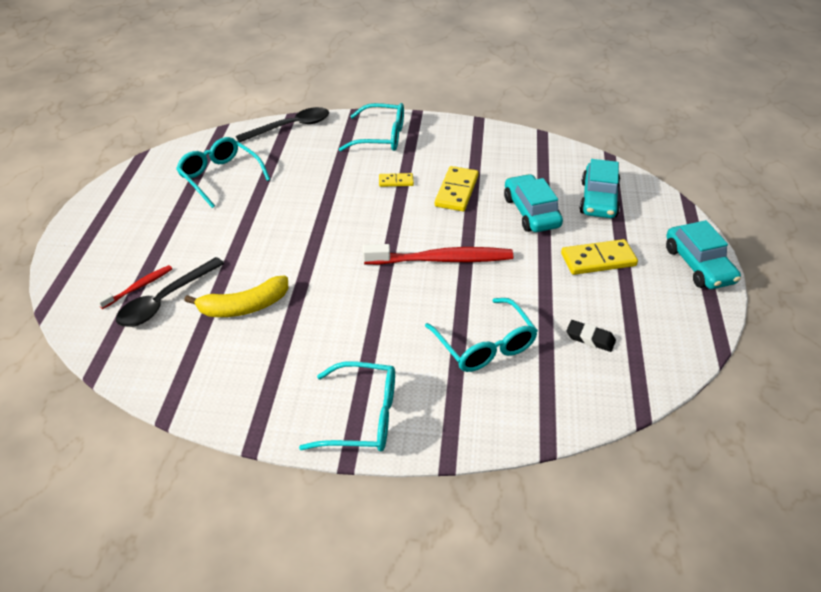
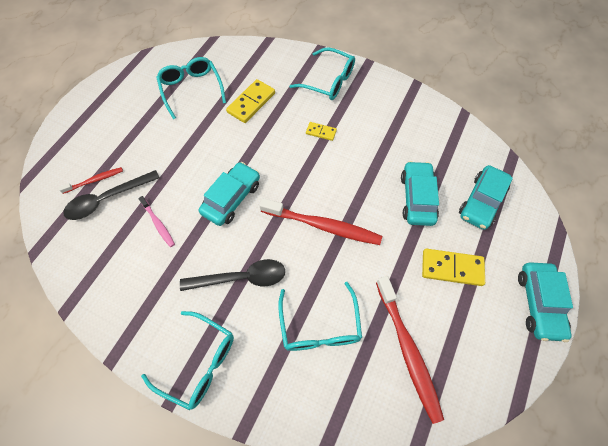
camera: 20 degrees right, 20 degrees up
(244, 306) = (158, 224): yellow banana -> pink toothbrush
(291, 127) = (263, 52): black spoon -> black spoon (241, 278)
(322, 262) = (231, 198): none -> turquoise car
(456, 191) = (365, 157): yellow domino -> yellow domino (251, 103)
(590, 338) = (408, 350): black eraser -> red toothbrush

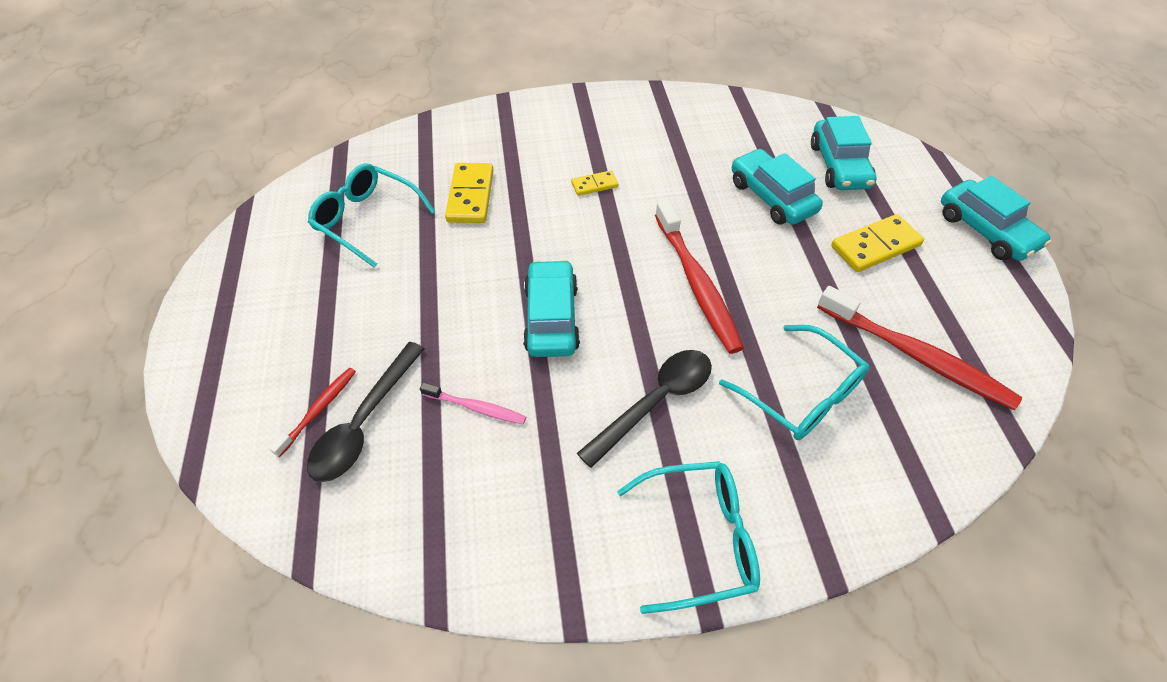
camera: 35 degrees left, 10 degrees down
(323, 225) = (697, 283): red toothbrush -> red toothbrush turned 90 degrees clockwise
(329, 81) = (550, 126): turquoise glasses -> none

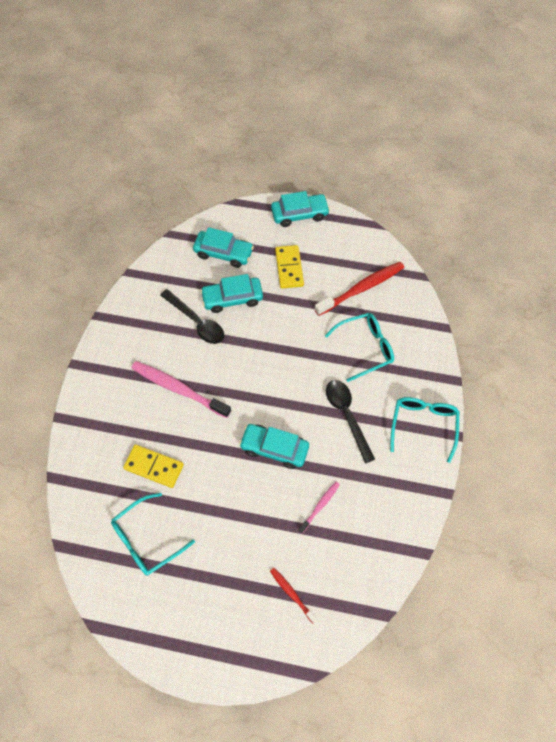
camera: 70 degrees left, 10 degrees up
(364, 422) = (309, 569): black spoon -> black spoon (196, 322)
(594, 185) = (178, 389): yellow domino -> pink toothbrush
(697, 283) = (280, 364): red toothbrush -> none

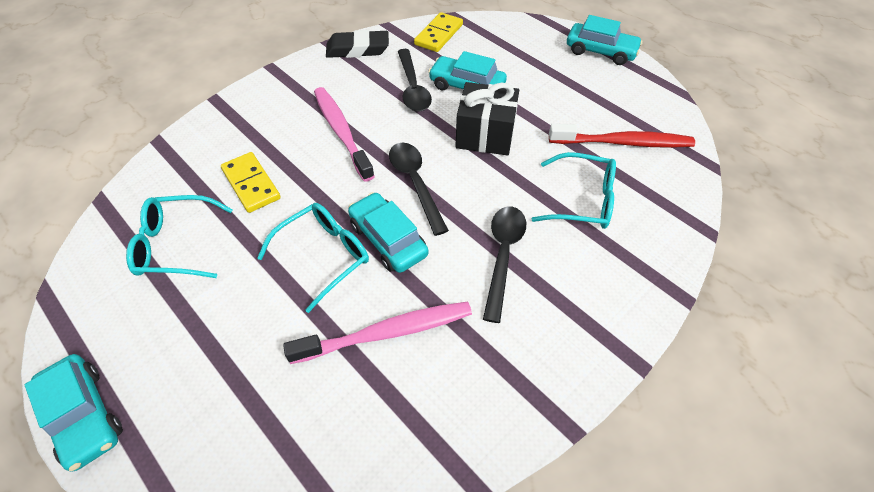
camera: 35 degrees right, 10 degrees down
(127, 309) = (358, 49): none -> black eraser
(223, 253) = (491, 48): turquoise car -> turquoise car (84, 415)
(259, 398) = (415, 183): none -> black spoon
(274, 333) = (485, 135): none -> black gift
(289, 268) = (551, 88): yellow domino -> yellow domino (438, 35)
(292, 594) = (262, 412): red toothbrush -> none
(320, 506) = (386, 332): pink toothbrush -> pink toothbrush, size x1.94
(423, 425) = (598, 323): turquoise glasses -> turquoise glasses (324, 256)

